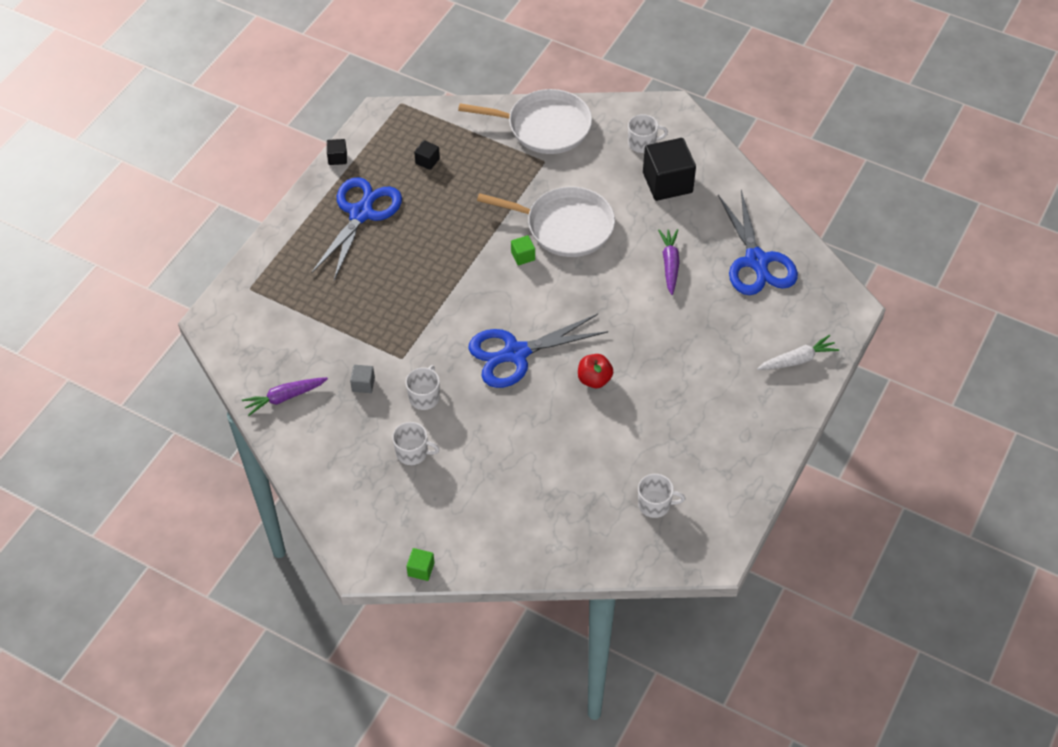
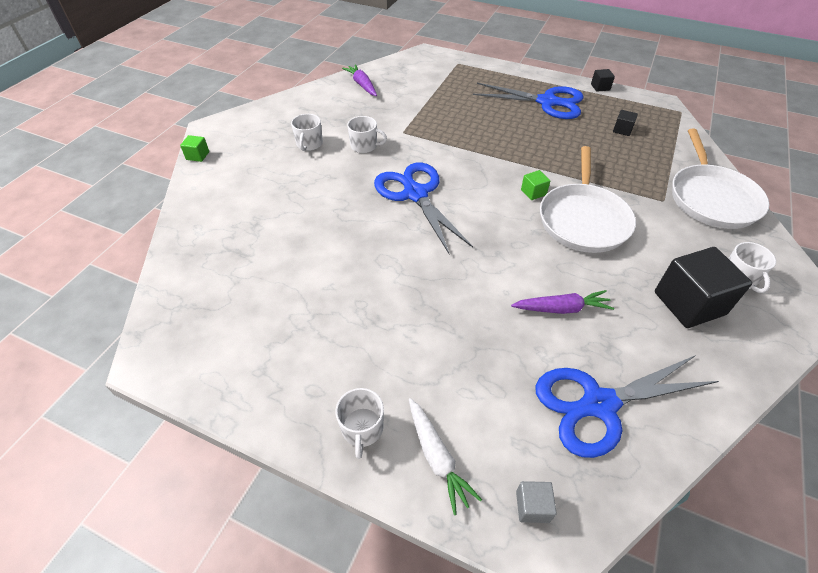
camera: 85 degrees right, 5 degrees down
(363, 384) = (375, 116): grey cube -> grey cube (532, 506)
(594, 379) = (389, 249): red apple -> none
(655, 504) = (230, 303): white mug -> white mug (362, 428)

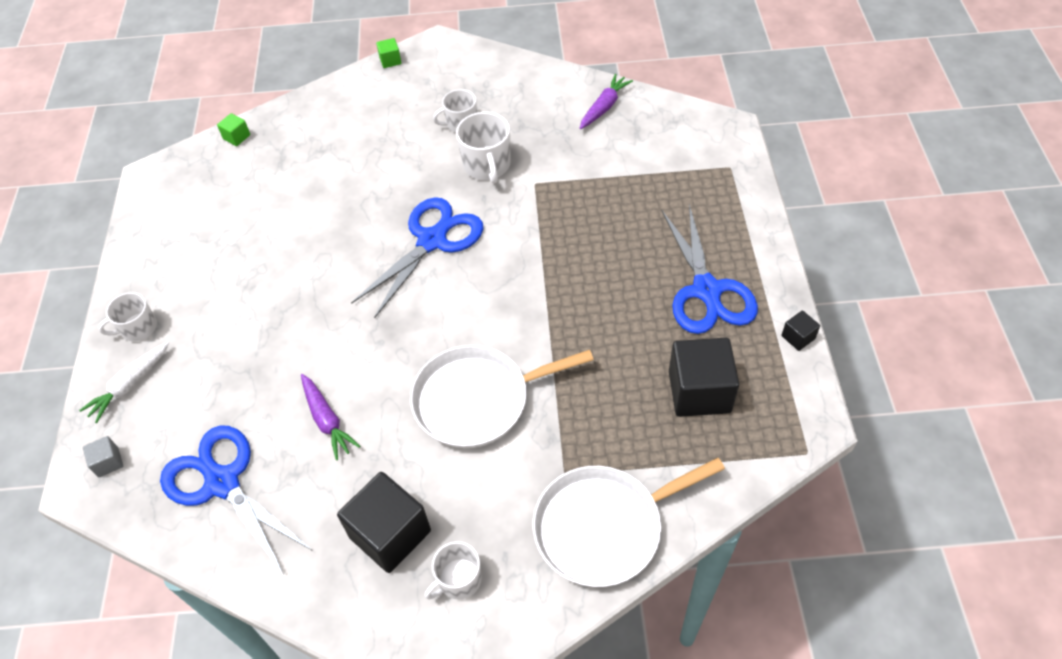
camera: 65 degrees right, 5 degrees up
(364, 146) = (487, 165): white mug -> white mug, size x1.51
(533, 192) = (498, 339): green cube -> green cube (237, 137)
(622, 130) = (699, 392): black cube -> black cube, size x2.20

